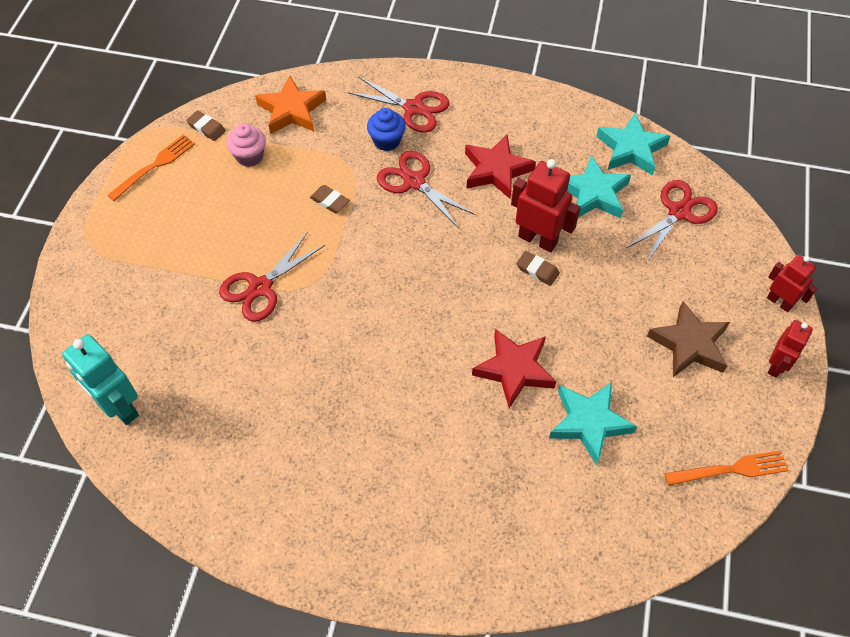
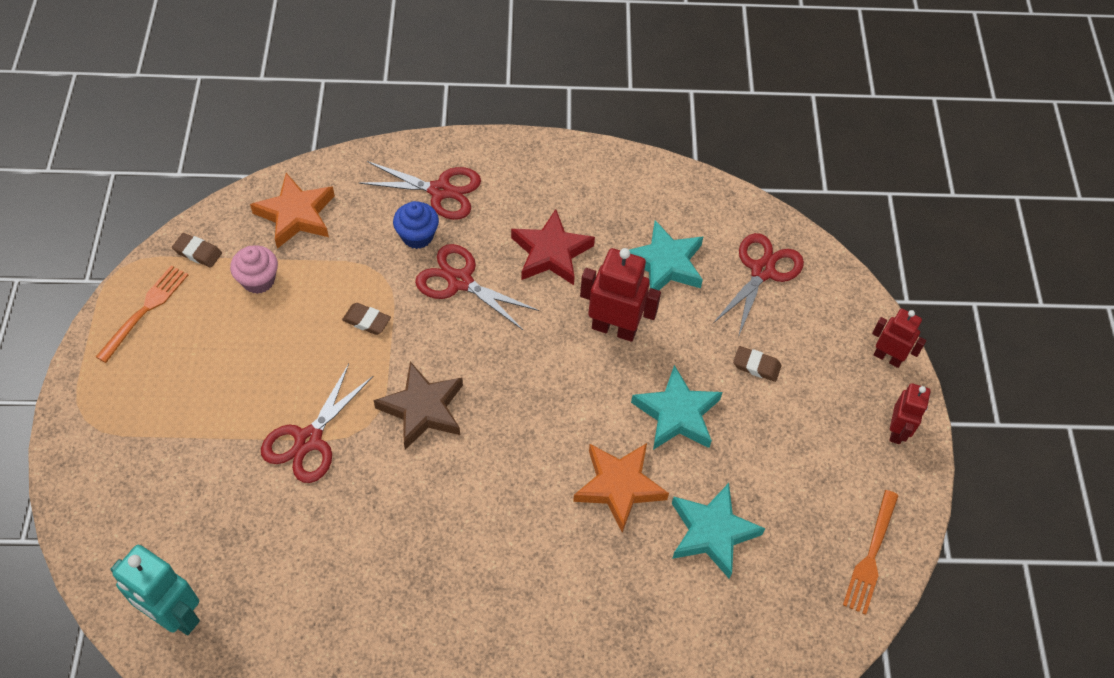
camera: 15 degrees left, 0 degrees up
(514, 370) = (619, 486): red star -> orange star
(537, 270) = (621, 365): brown eraser -> brown eraser (756, 366)
(631, 149) = (696, 204): turquoise star -> turquoise star (677, 414)
(689, 344) = (802, 423): brown star -> brown star (422, 409)
(731, 469) = (871, 556): orange fork -> orange fork turned 135 degrees clockwise

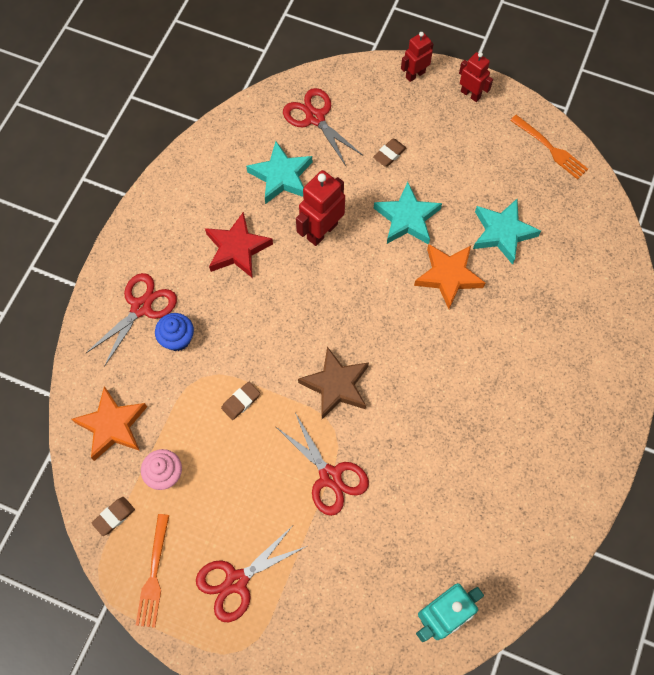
camera: 65 degrees left, 10 degrees up
(145, 310) = (154, 575): orange fork -> orange fork turned 135 degrees counterclockwise
(460, 281) = (234, 321): red scissors -> red scissors (236, 581)

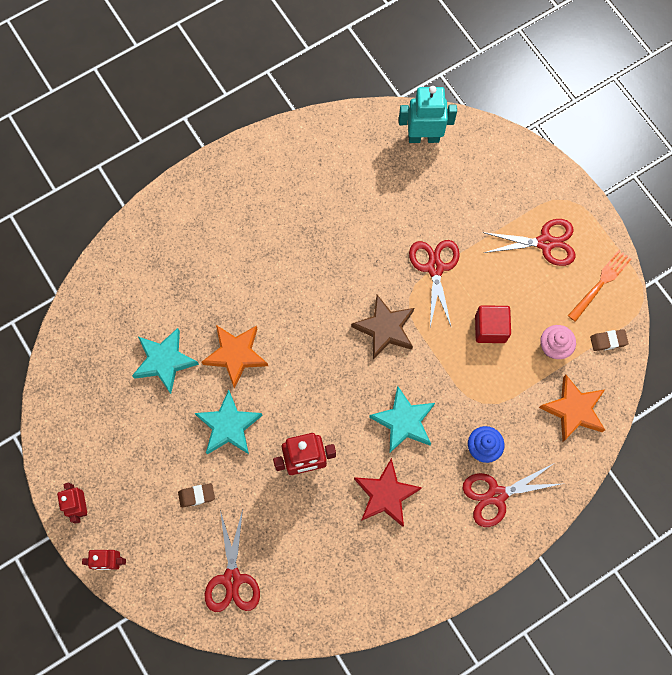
camera: 145 degrees left, 5 degrees up
(237, 451) = (490, 328): none -> red cube
(241, 401) = (464, 364): brown eraser -> none
(281, 176) = (303, 539): turquoise star -> turquoise star (403, 421)
(551, 149) = (62, 406): orange fork -> none

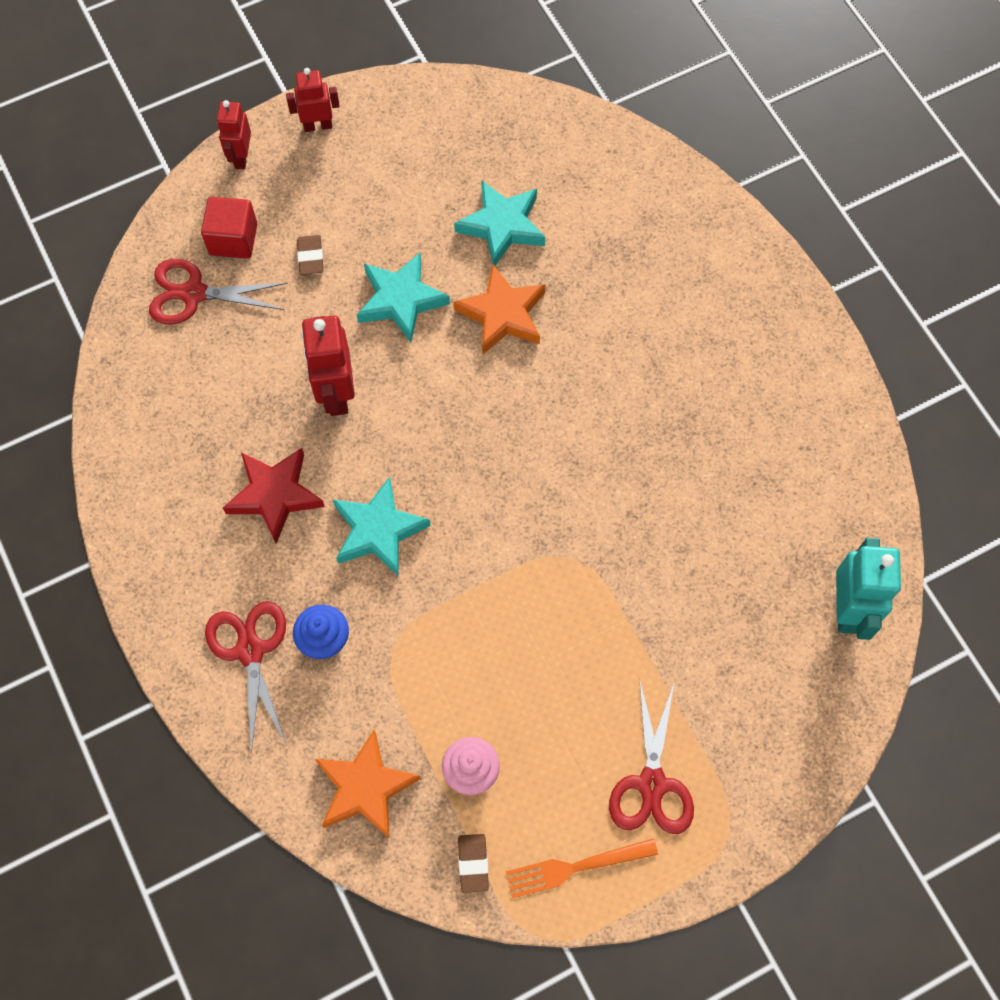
camera: 95 degrees right, 5 degrees down
(385, 328) = (524, 518): brown star -> none
(435, 268) = (618, 602): red scissors -> none
(490, 328) = (511, 675): red cube -> red cube (233, 239)
(601, 283) = (575, 867): orange fork -> orange fork turned 120 degrees clockwise

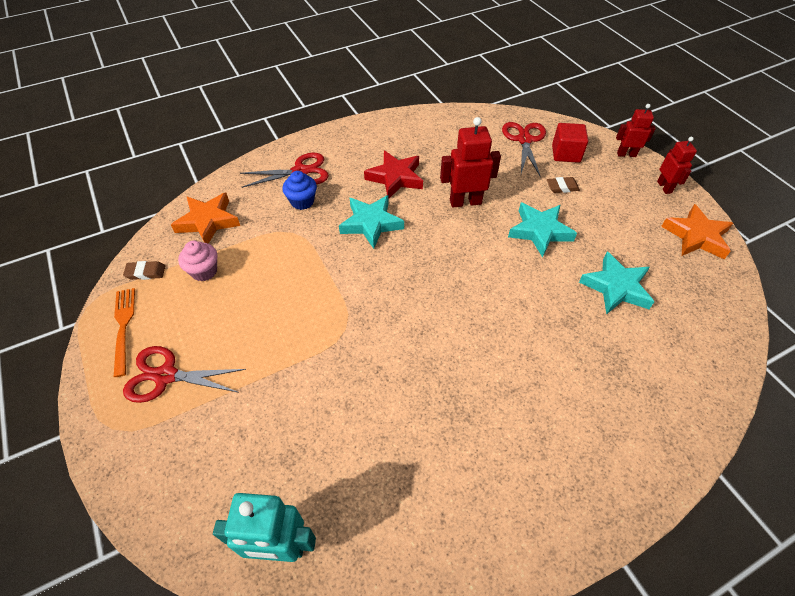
camera: 90 degrees right, 15 degrees down
(502, 314) = (540, 287): orange star -> orange star (696, 236)

